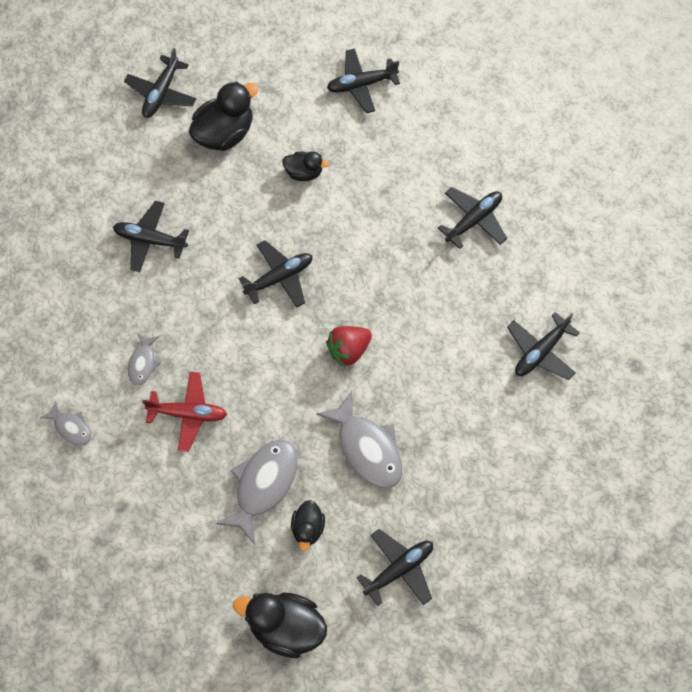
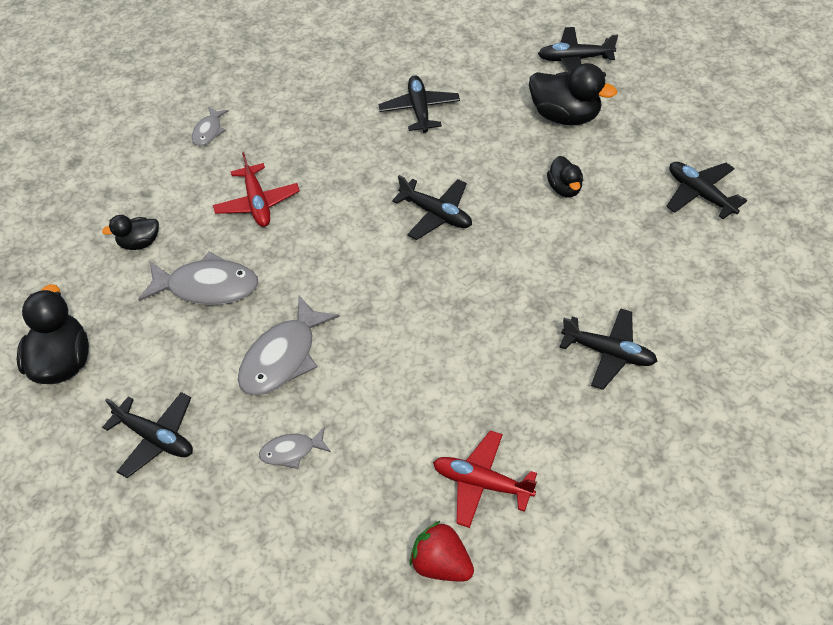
camera: 70 degrees right, 15 degrees down
(143, 363) = (293, 153): grey fish -> grey fish (291, 451)
(308, 528) = (174, 340): black duck -> black duck (140, 243)
(348, 350) = (387, 299): red strawberry -> red strawberry (441, 564)
(540, 351) = (482, 483): black plane -> red plane

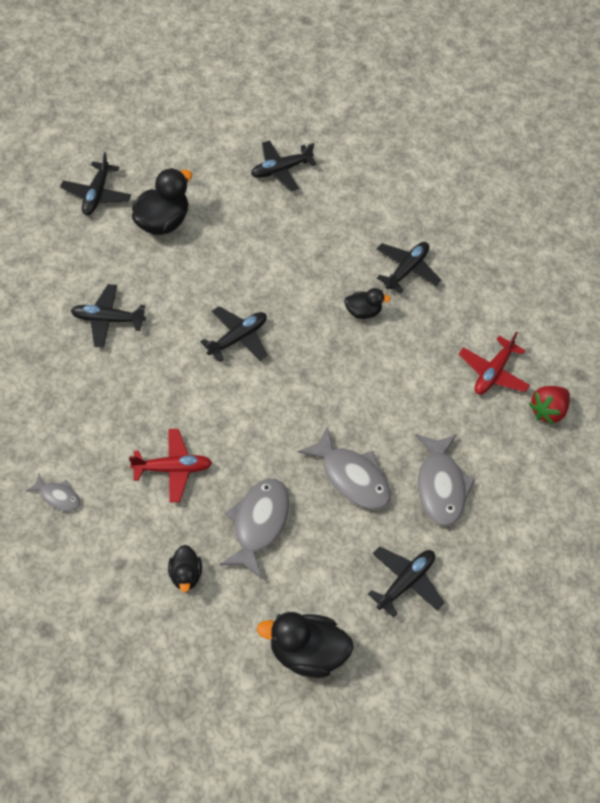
camera: 85 degrees left, 5 degrees up
(291, 451) = (440, 486): grey fish -> grey fish, size x1.88
(564, 188) = (243, 247): black duck -> black duck (363, 312)

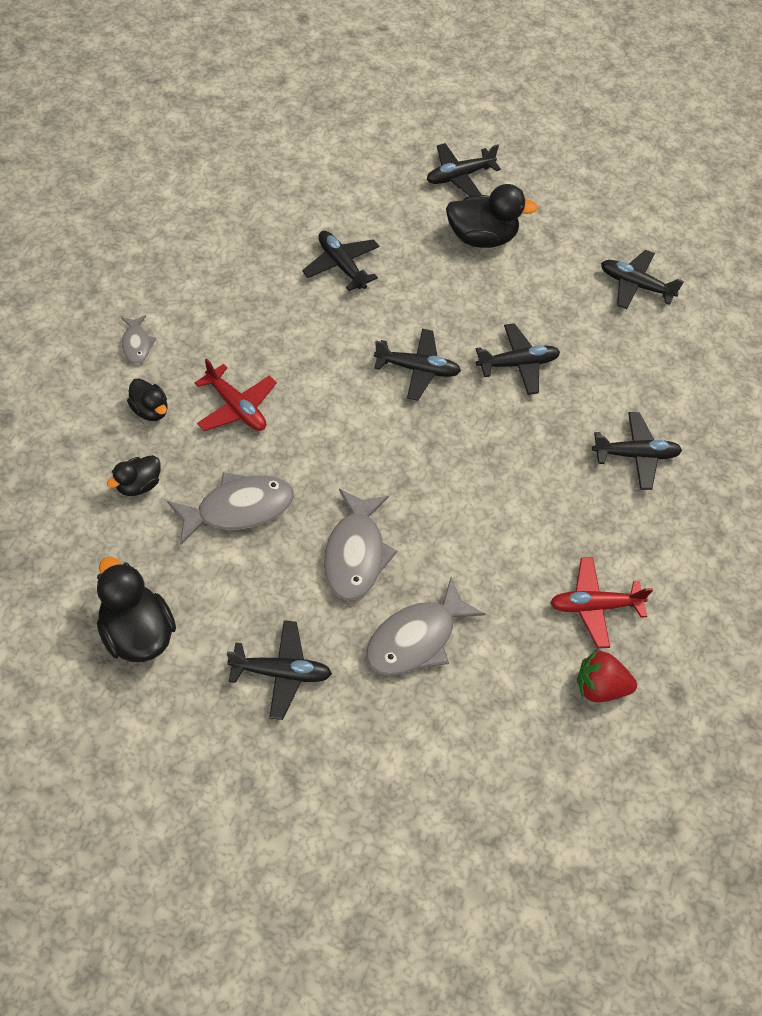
camera: 50 degrees right, 0 degrees up
(284, 279) = (517, 364): none -> black plane
(363, 312) = (548, 449): black duck -> black duck (150, 410)

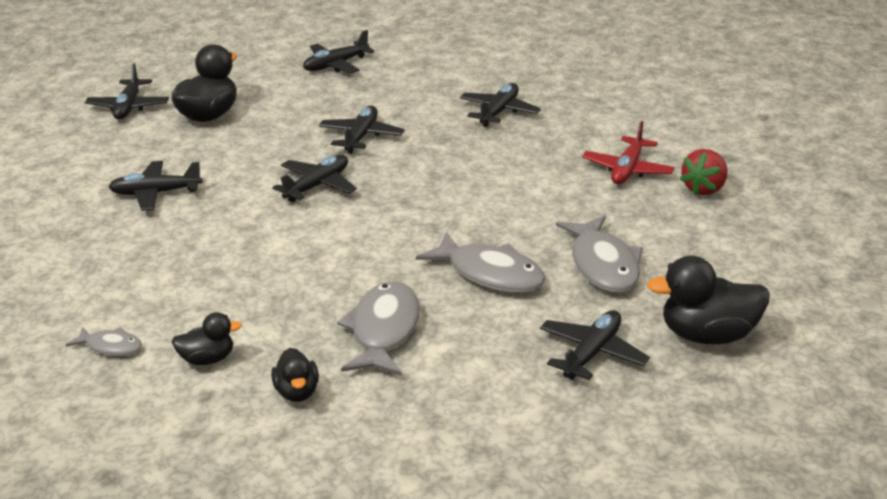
camera: 55 degrees left, 25 degrees down
(137, 633) = (484, 440): black duck -> black duck (708, 335)
(236, 407) = (259, 300): red plane -> none

